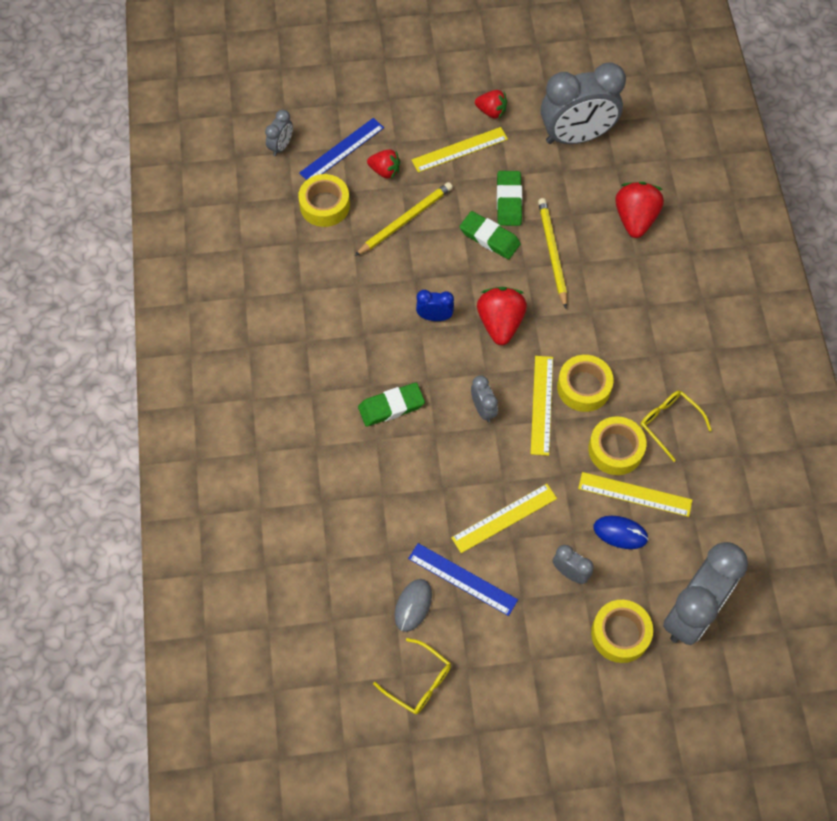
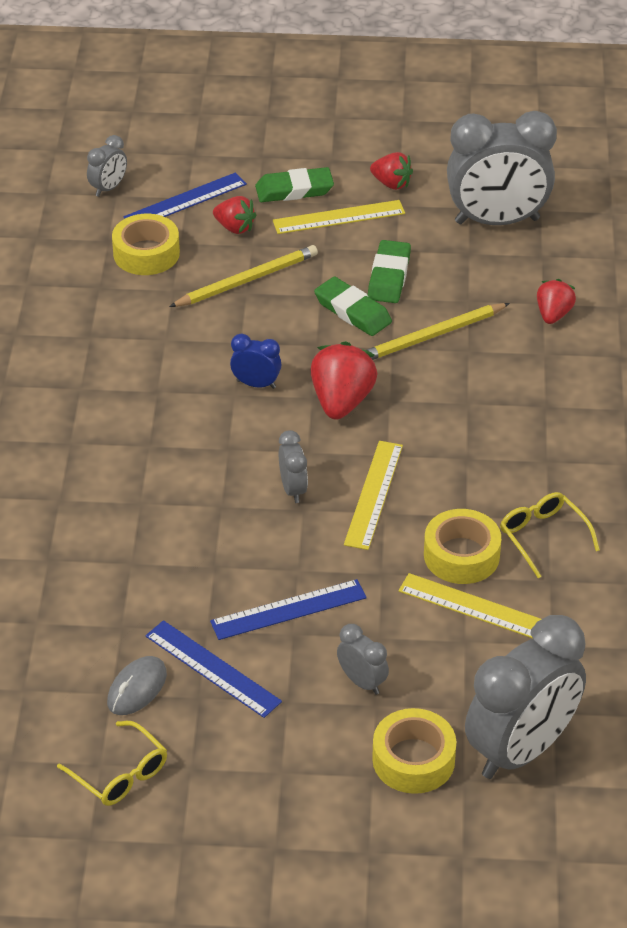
camera: 10 degrees right, 20 degrees down
(391, 406) = (171, 471): green eraser -> green eraser (294, 190)
(504, 518) = (288, 609): yellow ruler -> blue ruler
(552, 252) = (432, 336): yellow pencil -> yellow pencil turned 120 degrees counterclockwise
(583, 387) = (436, 483): yellow tape -> none
(620, 533) = (443, 647): blue mouse -> none
(635, 219) = (553, 314): red strawberry -> red strawberry, size x0.61

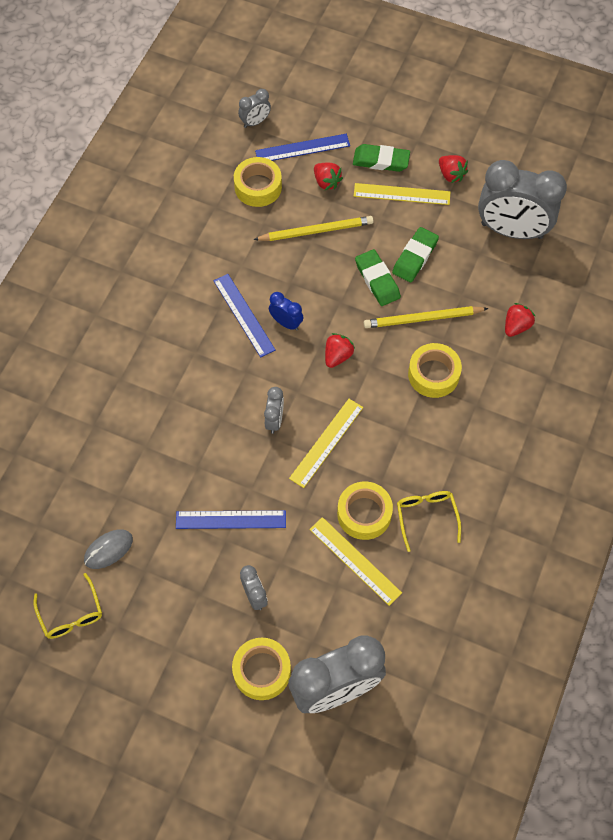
camera: 20 degrees right, 20 degrees up
(212, 668) = (162, 550): blue ruler -> blue ruler (244, 315)
(341, 401) = (337, 356): red strawberry -> red strawberry, size x0.61
(475, 389) = (433, 374): none -> yellow tape

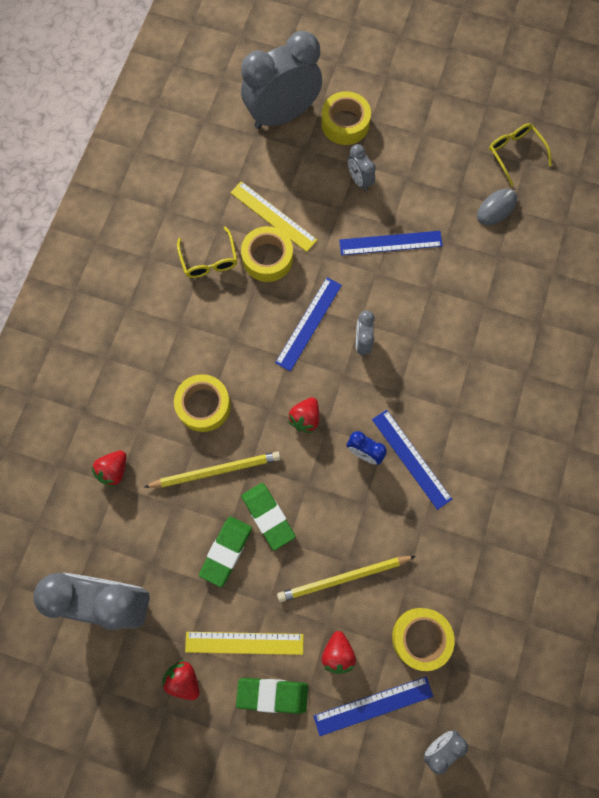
camera: 175 degrees right, 10 degrees up
(326, 182) = (337, 653): red strawberry -> red strawberry turned 135 degrees counterclockwise
(326, 442) = (308, 323): yellow ruler -> blue ruler

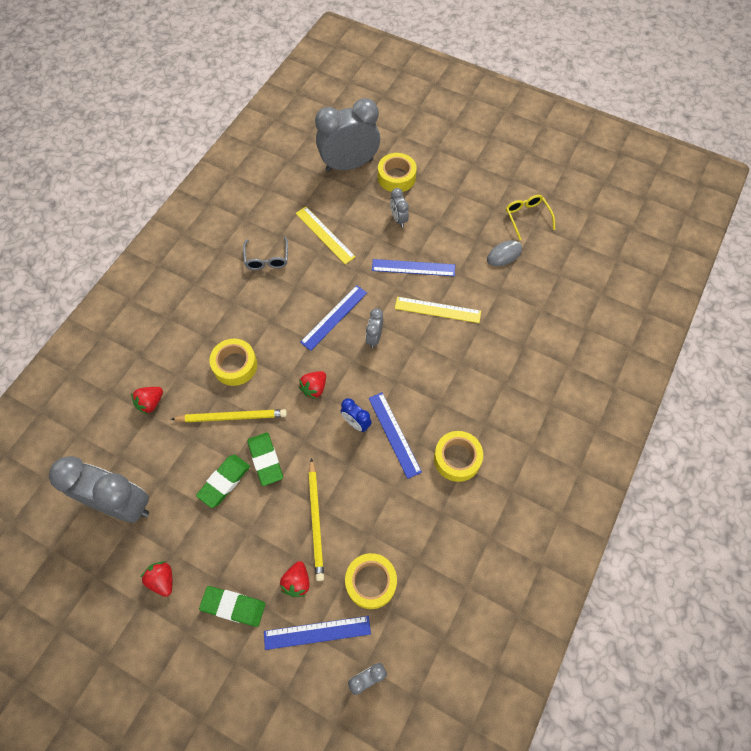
camera: 10 degrees right, 10 degrees down
(209, 260) = (267, 259): yellow glasses -> grey glasses
(244, 643) = (220, 559): yellow ruler -> yellow ruler (437, 310)
(267, 258) = (313, 264): yellow tape -> yellow tape (457, 458)
(343, 578) = (316, 521): yellow pencil -> yellow pencil turned 90 degrees counterclockwise

